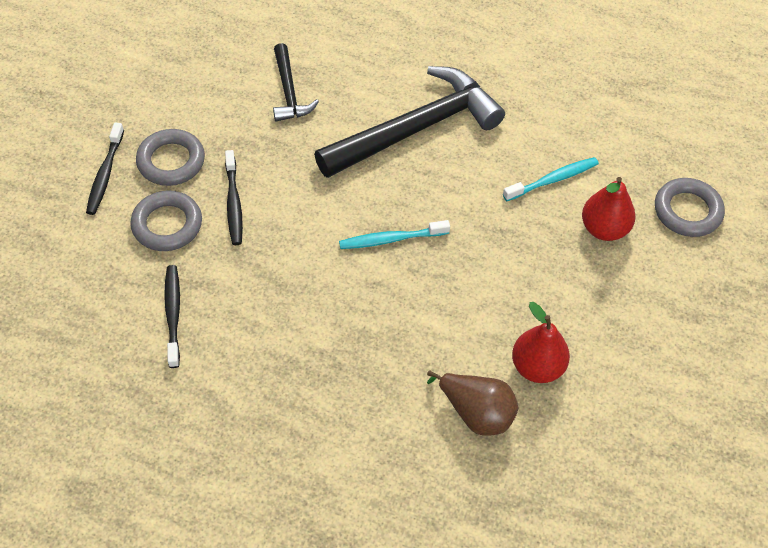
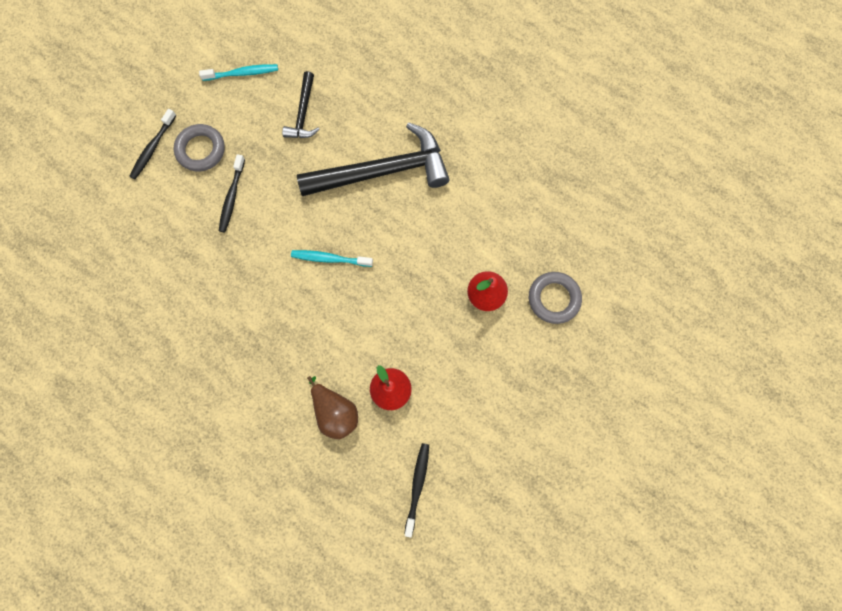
camera: 20 degrees right, 20 degrees up
(167, 225) = (181, 201): grey ring -> none
(173, 314) = (162, 274): black toothbrush -> black toothbrush (417, 486)
(552, 180) = (465, 243): turquoise toothbrush -> turquoise toothbrush (242, 73)

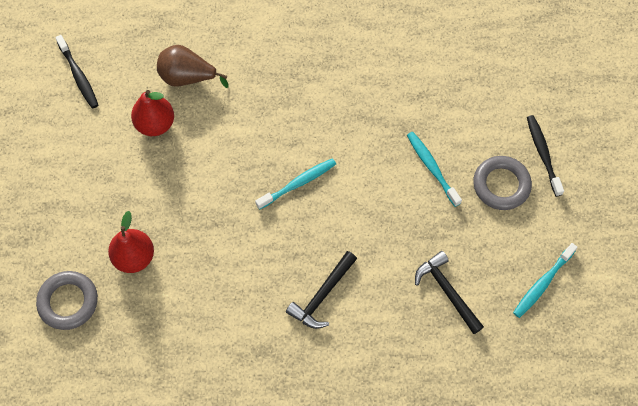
camera: 140 degrees right, 10 degrees down
(232, 197) = (432, 168): black toothbrush -> turquoise toothbrush
(382, 171) = (322, 295): black hammer -> black hammer, size x0.51

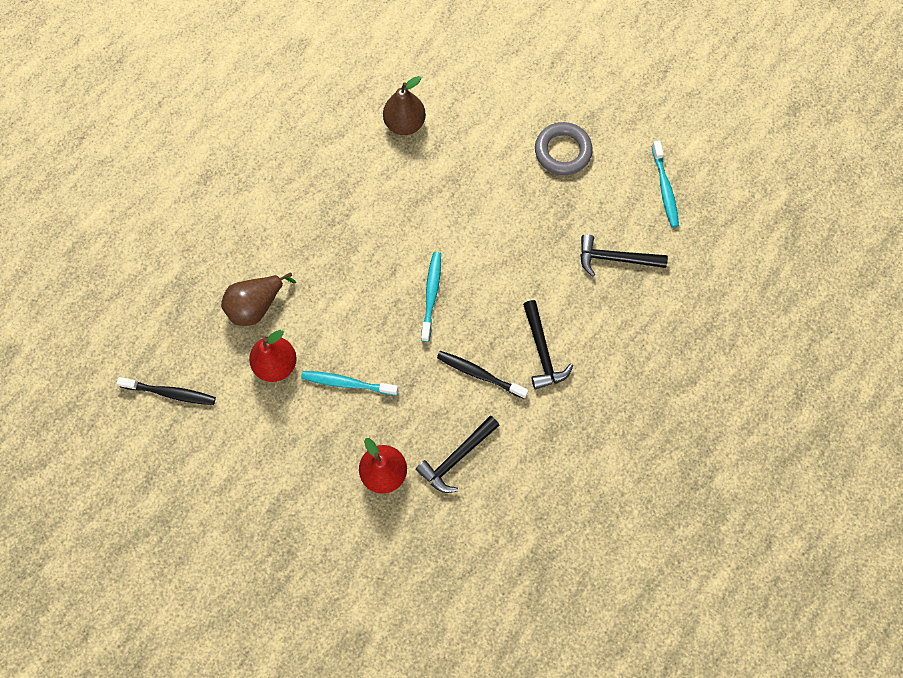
camera: 50 degrees left, 5 degrees up
(68, 302) = (378, 556): grey ring -> none
(187, 299) = (457, 457): none -> black hammer
(417, 61) = (405, 124): none -> brown pear
(432, 168) = (505, 187): turquoise toothbrush -> turquoise toothbrush (347, 383)
(543, 154) = (563, 103): black toothbrush -> black toothbrush (479, 374)

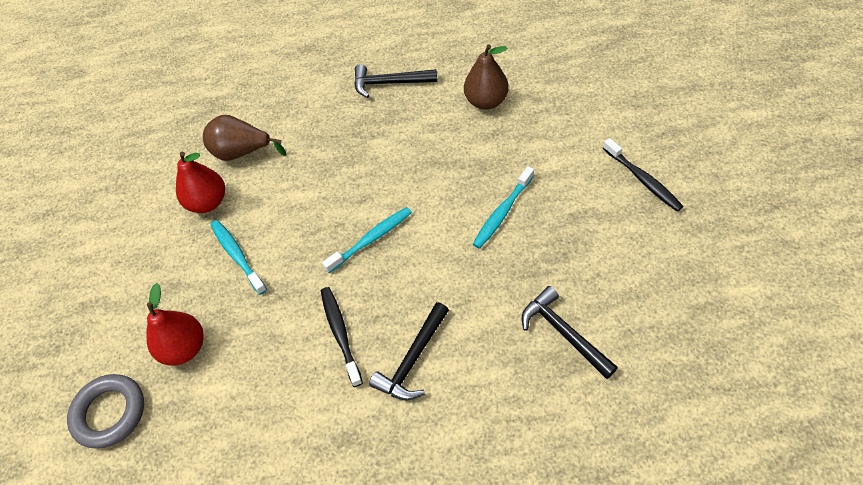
camera: 50 degrees right, 15 degrees down
(170, 393) = (125, 168): black toothbrush -> black toothbrush (643, 179)
(457, 457) = (248, 387): black hammer -> black hammer (390, 83)
(562, 151) = (602, 207): grey ring -> grey ring (109, 413)
(665, 188) = (677, 307): turquoise toothbrush -> turquoise toothbrush (502, 212)

